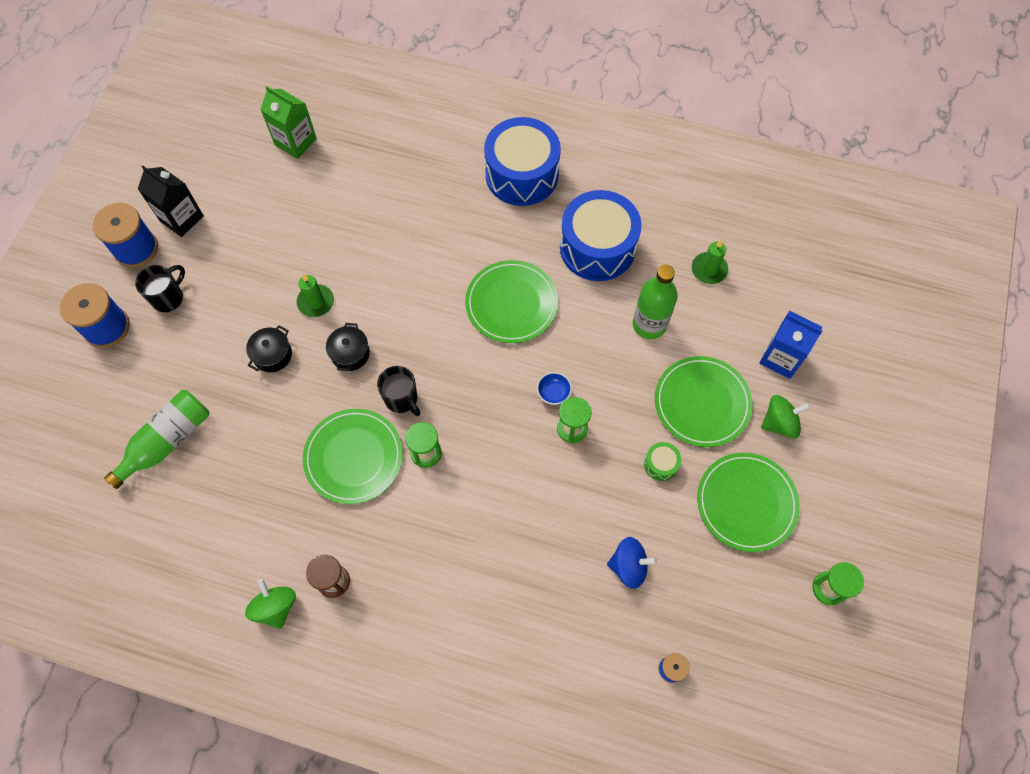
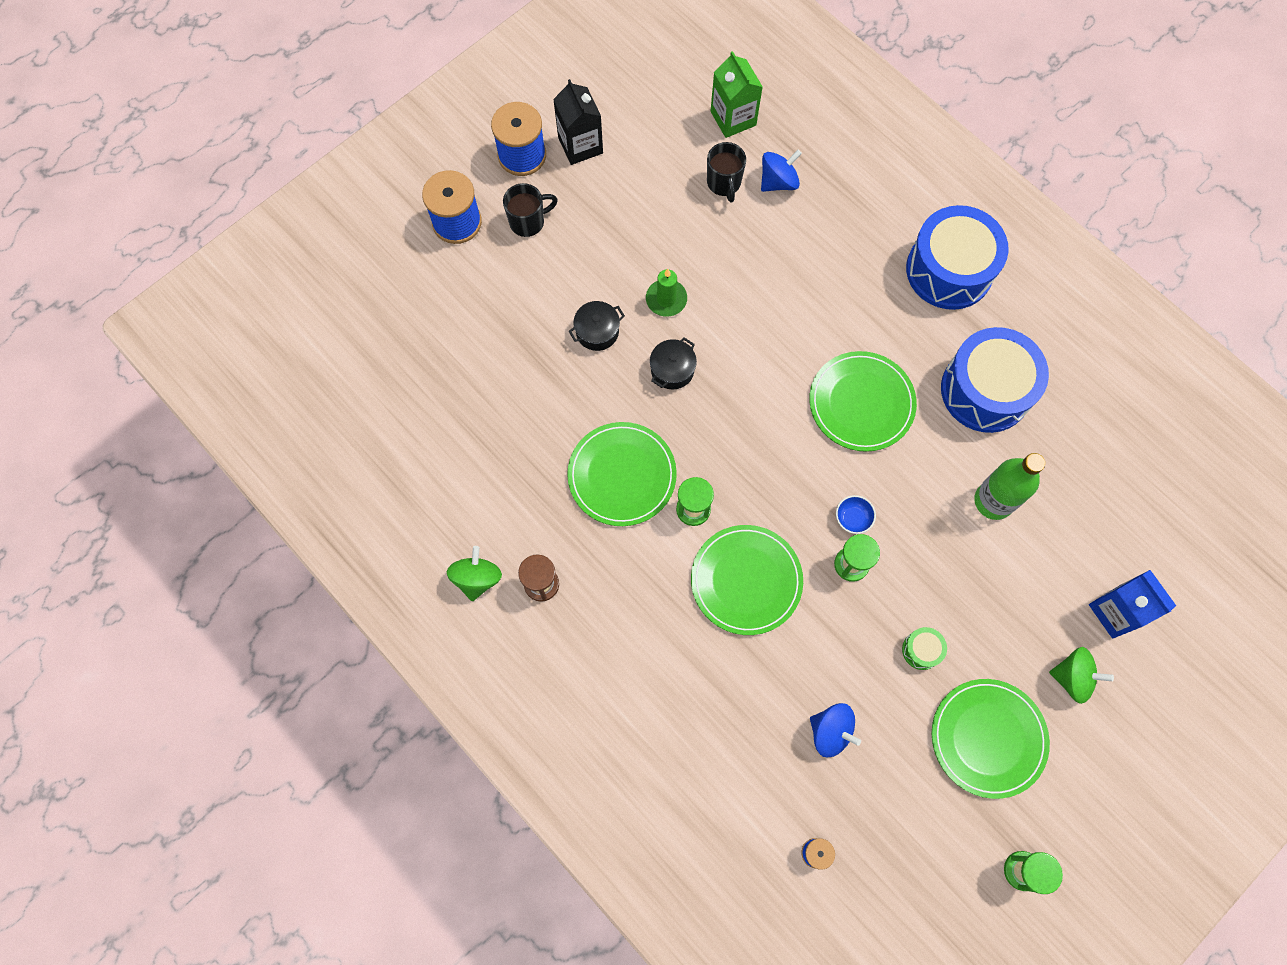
camera: 30 degrees right, 5 degrees up
(167, 441) = (458, 365): green bottle -> none
(357, 172) = (778, 182): none -> blue spinning top
(402, 399) = (698, 443): black mug -> black mug (724, 183)
(702, 403) = (1002, 612): green plate -> green plate (746, 580)
(709, 269) = (1093, 476): green candle -> none

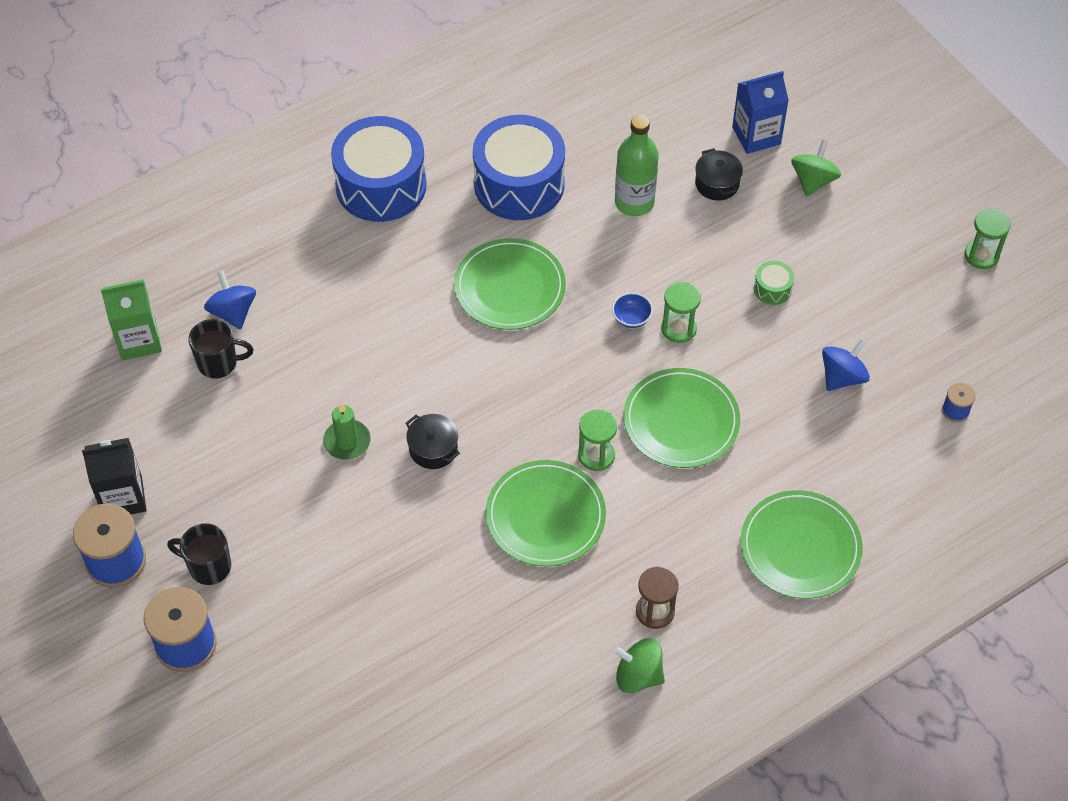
camera: 80 degrees left, 15 degrees down
(528, 222) = (208, 566): black mug -> black mug turned 60 degrees counterclockwise
(597, 332) = (369, 515): black pot -> black pot (717, 184)
(988, 738) = (861, 255): green plate -> green plate (800, 547)

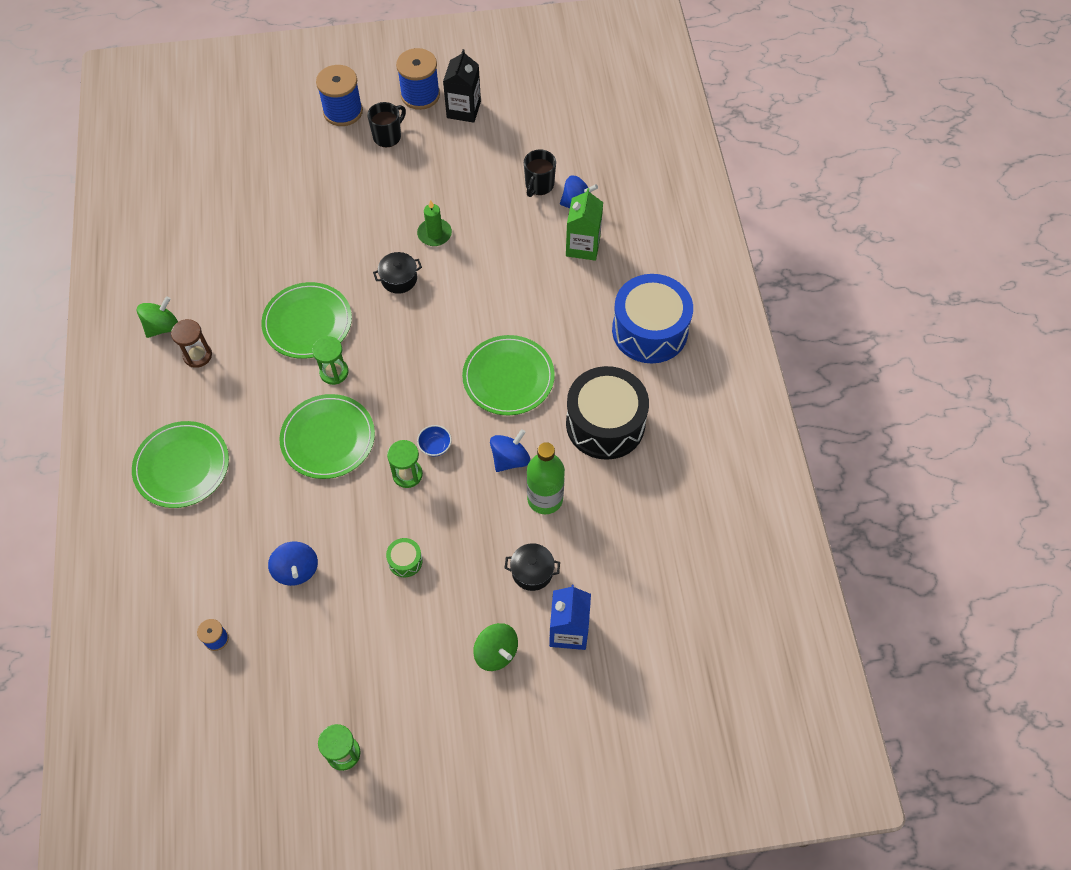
camera: 115 degrees right, 5 degrees up
(139, 340) = (582, 149): green carton -> green carton (583, 246)
(519, 184) = (605, 424): blue drum -> black drum
(607, 248) = (510, 459): none -> blue spinning top

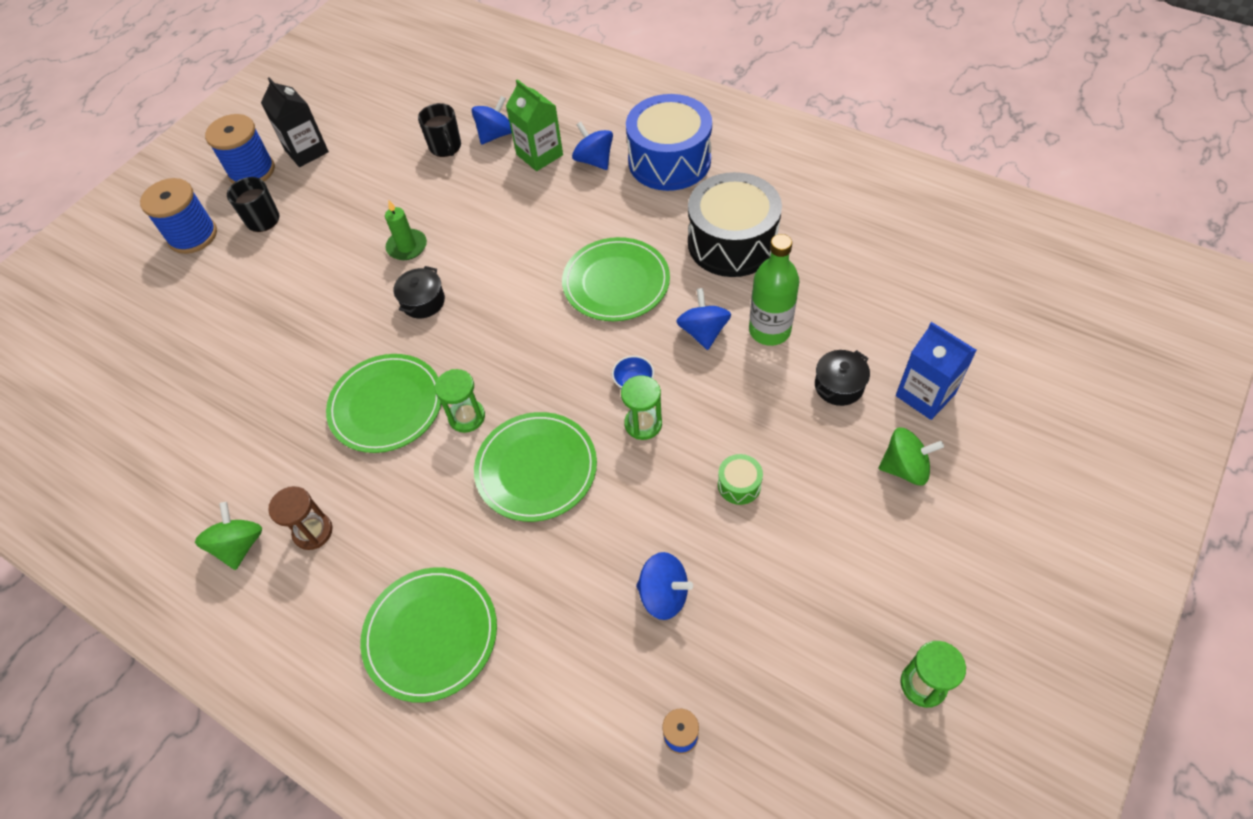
camera: 45 degrees left, 5 degrees down
(607, 283) = (594, 160): none -> blue spinning top

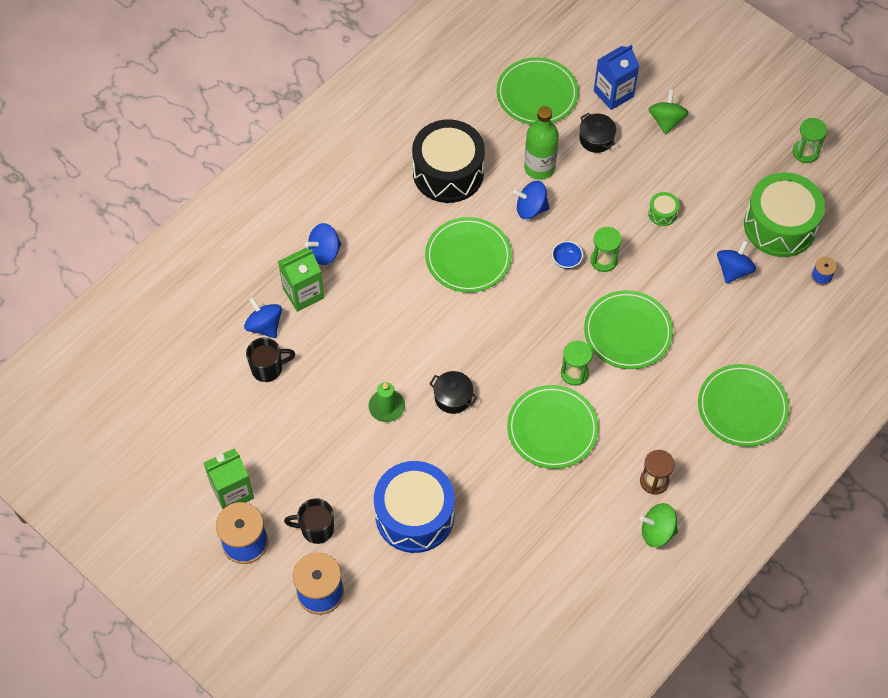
camera: 85 degrees left, 5 degrees up
(306, 151) = (232, 492): black carton -> green carton
(669, 161) = (343, 197): blue drum -> blue drum (414, 515)
(763, 657) = (780, 226): none -> green drum
(887, 309) = (537, 94): none -> green plate

